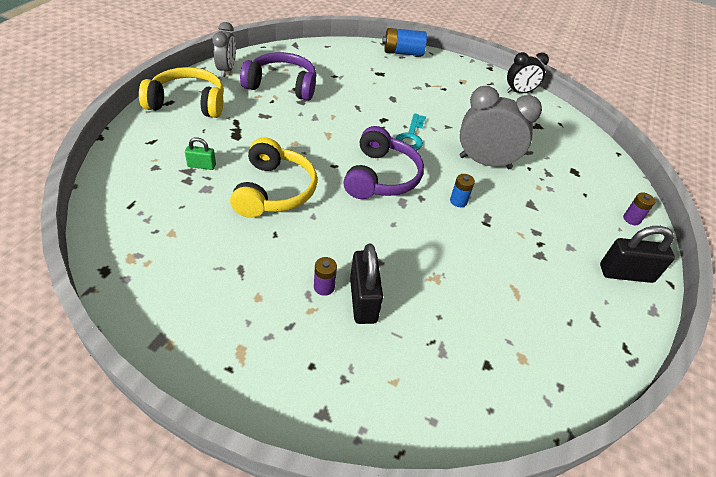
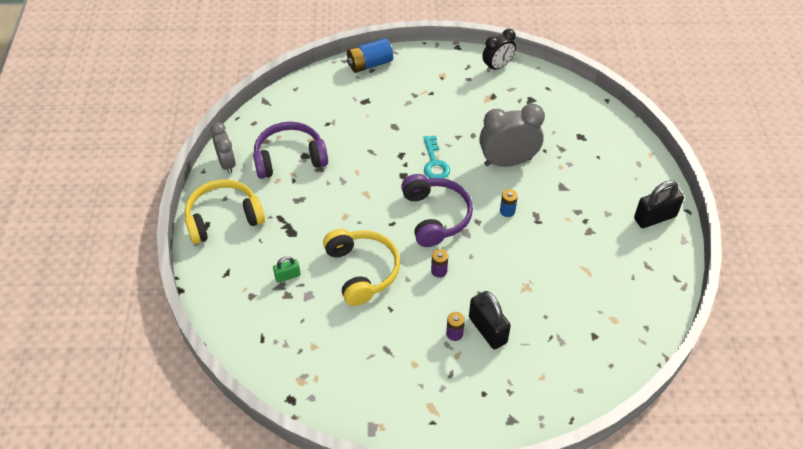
camera: 20 degrees left, 5 degrees up
(631, 219) = (641, 165): purple battery -> purple battery (439, 271)

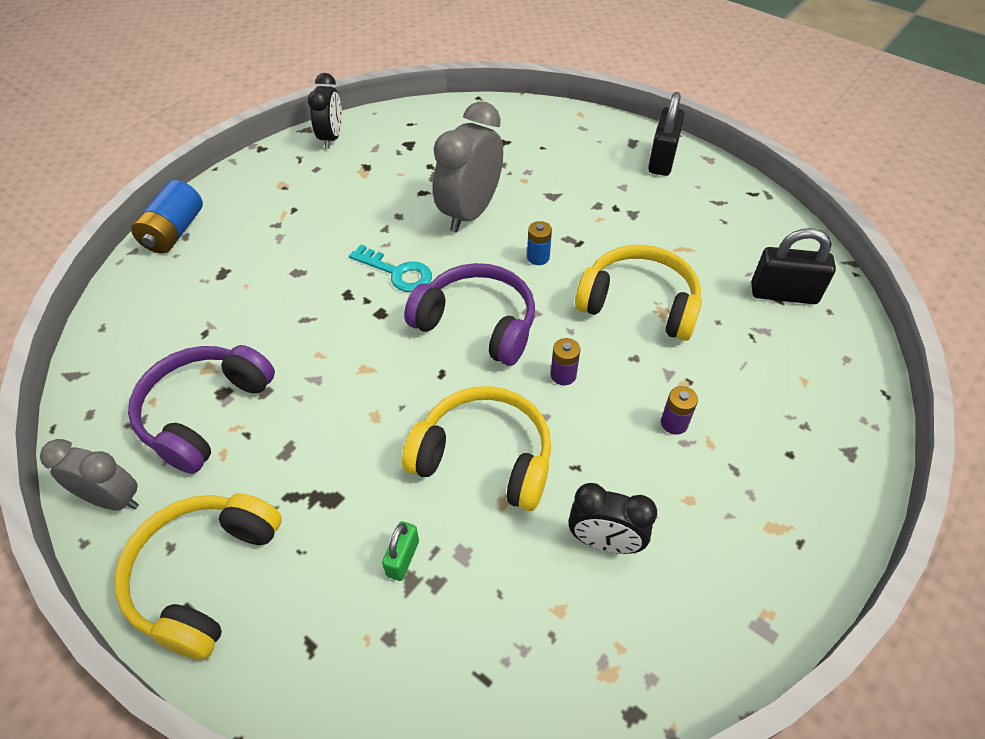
camera: 50 degrees left, 0 degrees up
(361, 343) = (605, 542): none -> black clock
(487, 330) = (695, 386): black padlock -> black padlock (783, 293)
(521, 274) = (639, 304): none -> yellow headphones

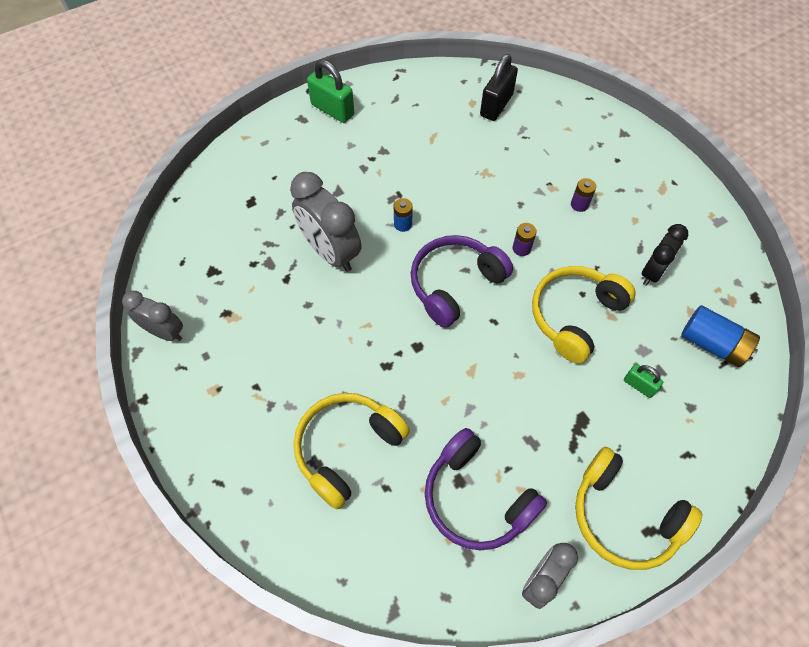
camera: 70 degrees left, 10 degrees up
(174, 232) = (235, 500): blue battery -> blue battery (712, 344)
(331, 138) = (165, 332): black clock -> grey clock
(397, 272) = (377, 323): turquoise key -> none
(639, 304) = (474, 182): yellow headphones -> yellow headphones (347, 448)
(662, 159) = (332, 110): black padlock -> green padlock

